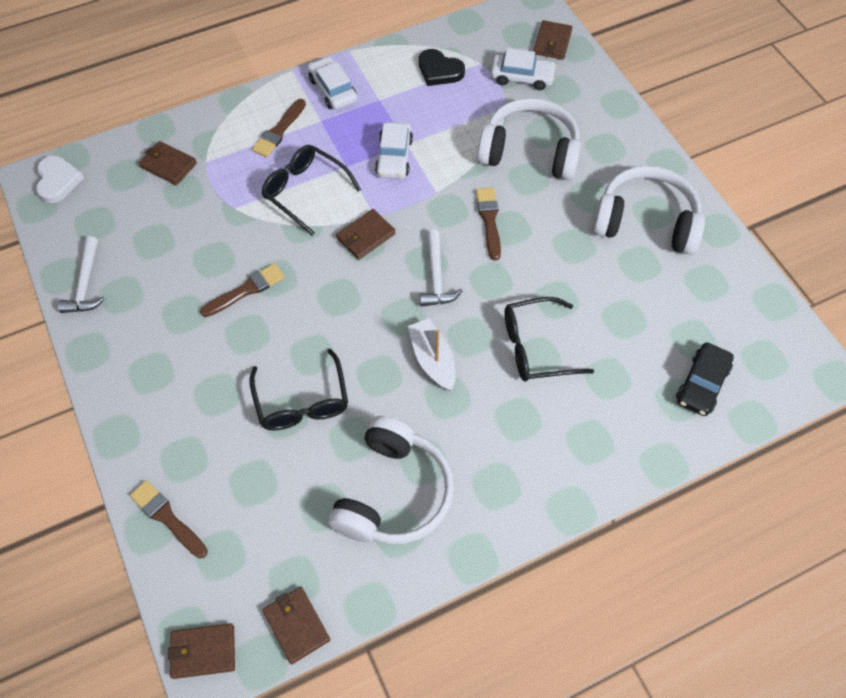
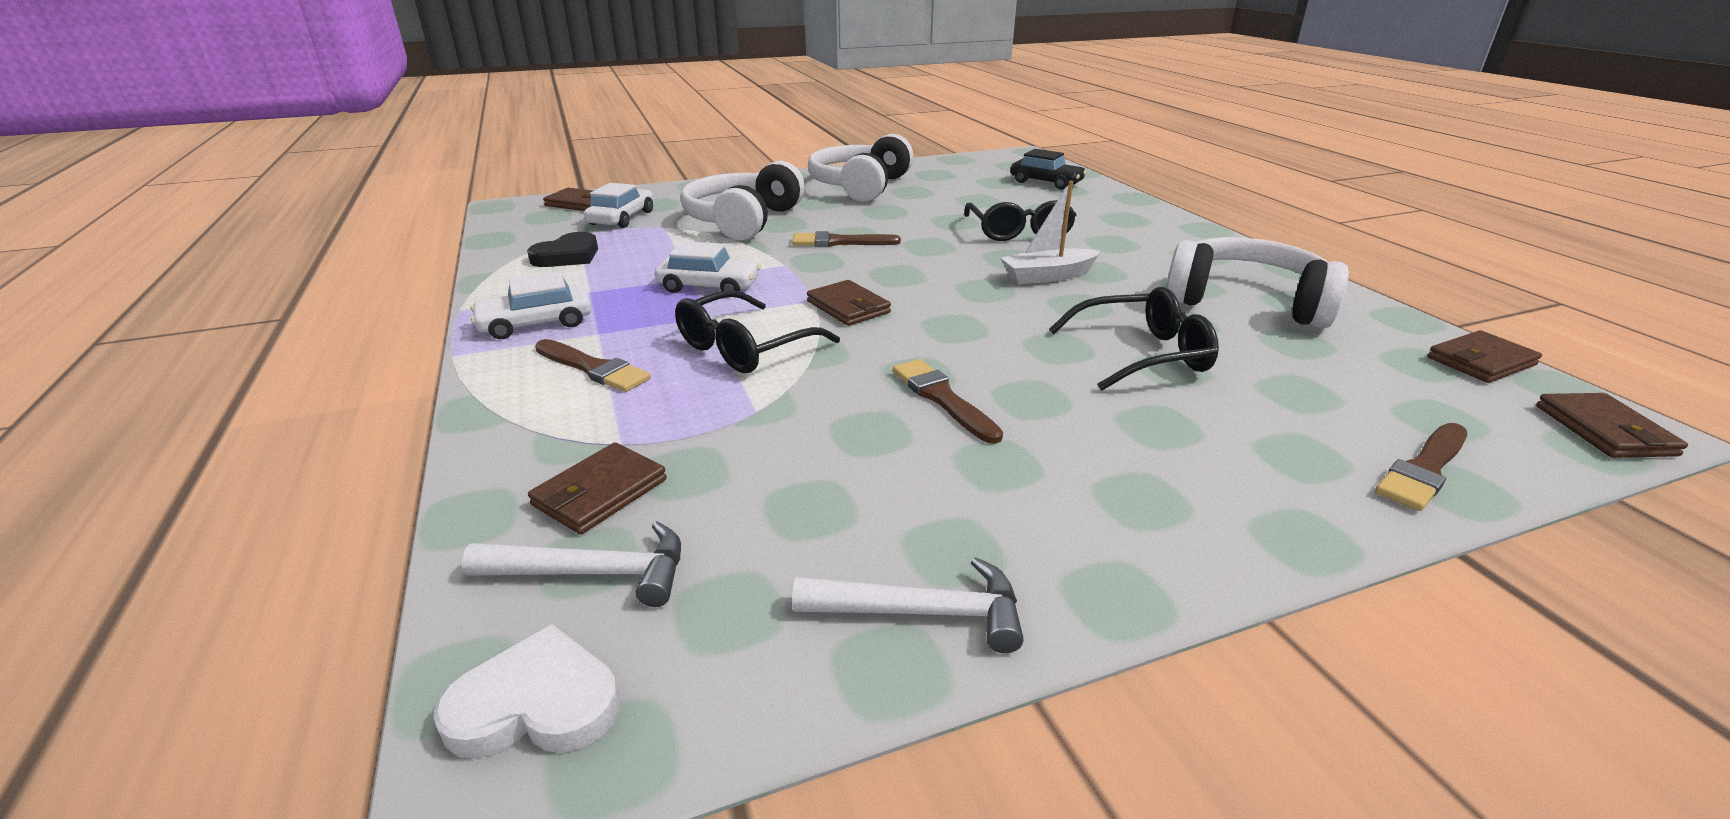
camera: 85 degrees left, 30 degrees down
(436, 277) = (923, 270): white hammer -> white hammer (594, 573)

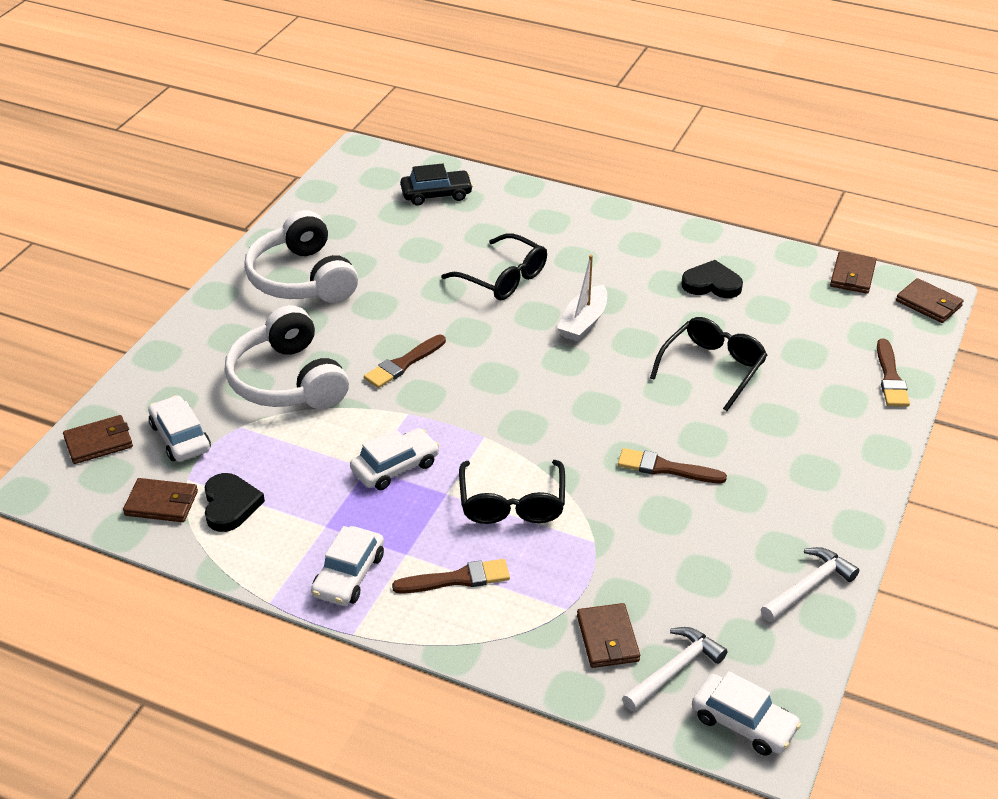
camera: 45 degrees left, 10 degrees up
(536, 704) = (743, 722): white heart -> white car
(848, 307) = (513, 429): brown wallet -> brown wallet (161, 503)
(1246, 302) = (711, 284): white headphones -> black heart

